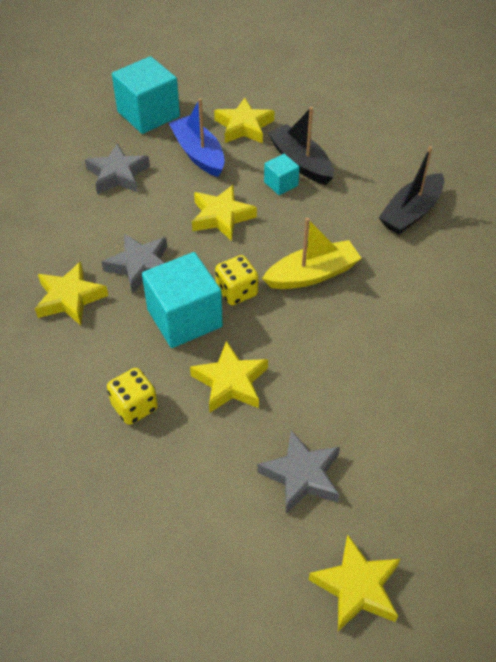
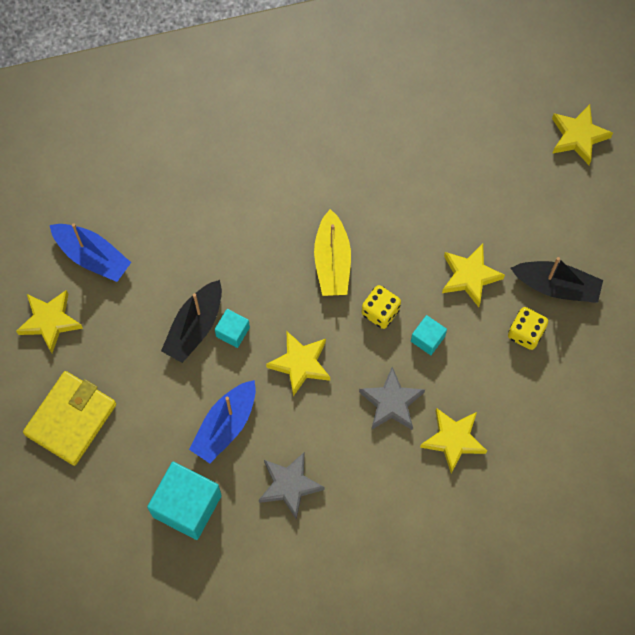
camera: 115 degrees left, 20 degrees up
(184, 318) = (427, 339): turquoise cube -> turquoise cube, size x0.50
(244, 126) = (164, 402): yellow star -> yellow star (50, 321)
(264, 76) = (71, 419): none -> yellow wallet
(302, 475) = (520, 197): grey star -> none
(312, 274) = (332, 261): yellow boat -> yellow boat turned 135 degrees counterclockwise
(402, 123) = (92, 256): none -> blue boat
(411, 212) = (219, 209): black boat -> black boat (557, 286)

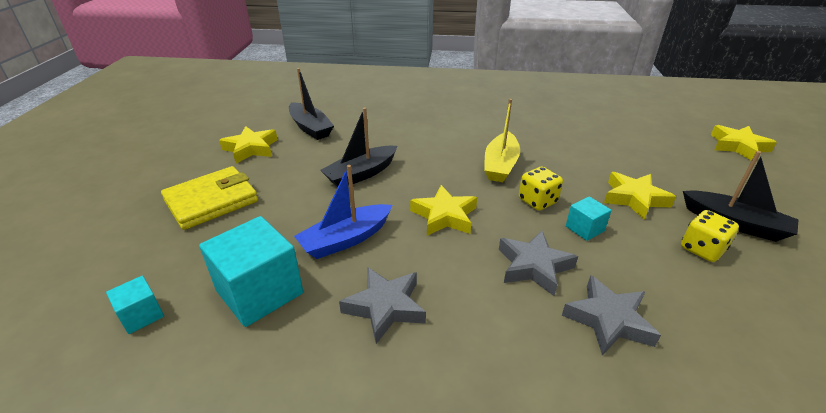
camera: 20 degrees right, 35 degrees down
(92, 256) = (310, 128): blue boat -> black boat
(233, 332) = (392, 184): turquoise cube -> turquoise cube (141, 315)
(453, 440) = (608, 320): yellow star -> grey star

